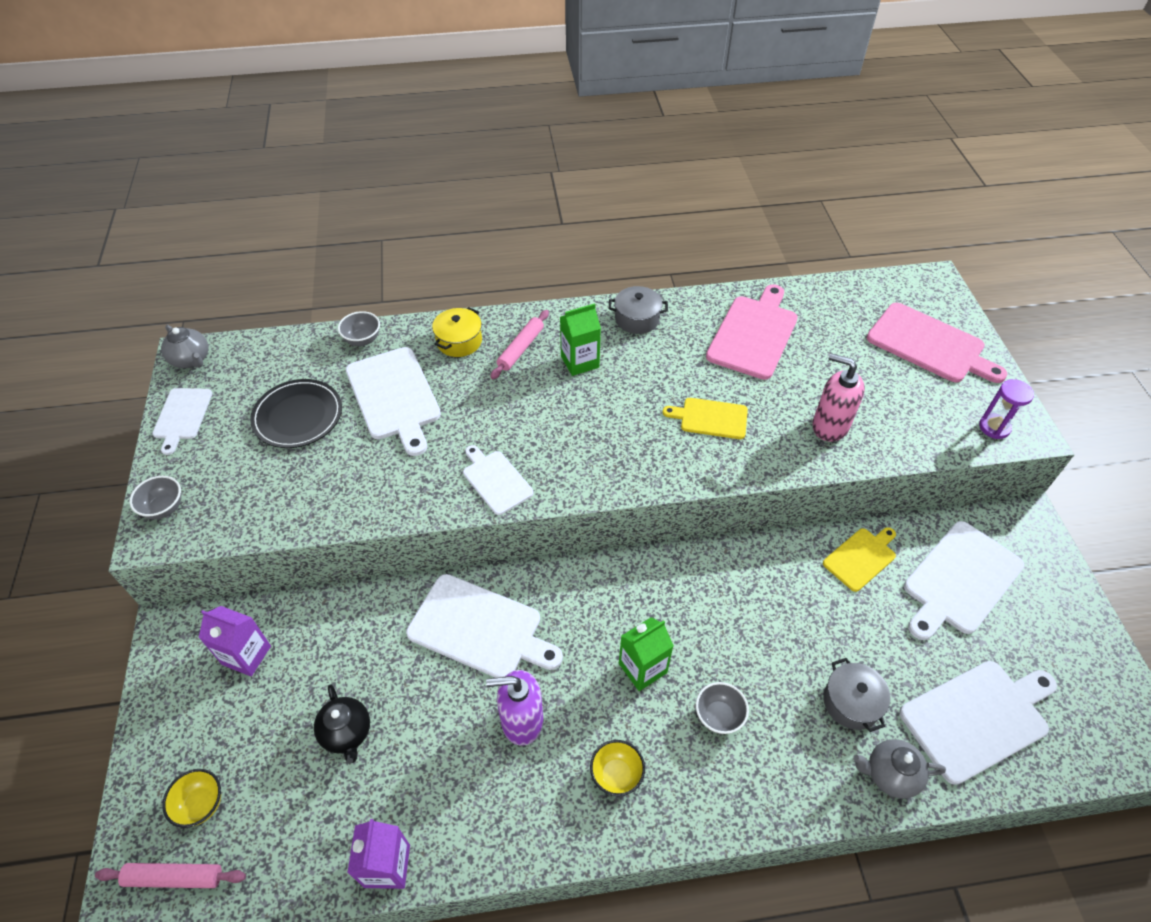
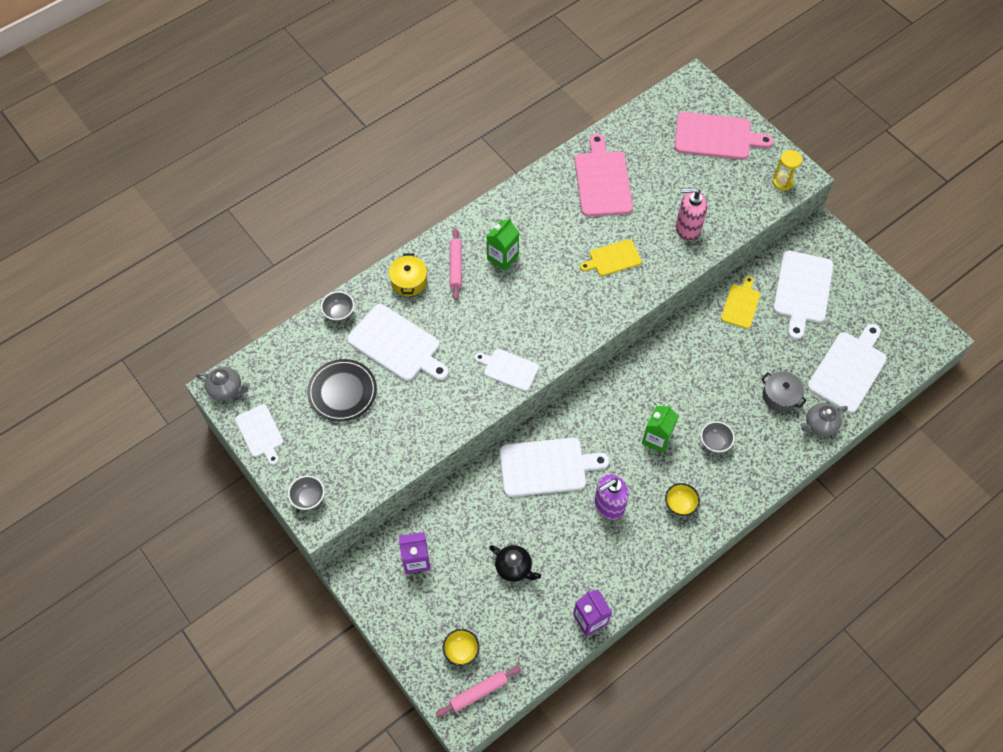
camera: 30 degrees left, 10 degrees up
(637, 319) = (518, 205): grey pot -> none
(994, 427) = (782, 182): purple hourglass -> yellow hourglass

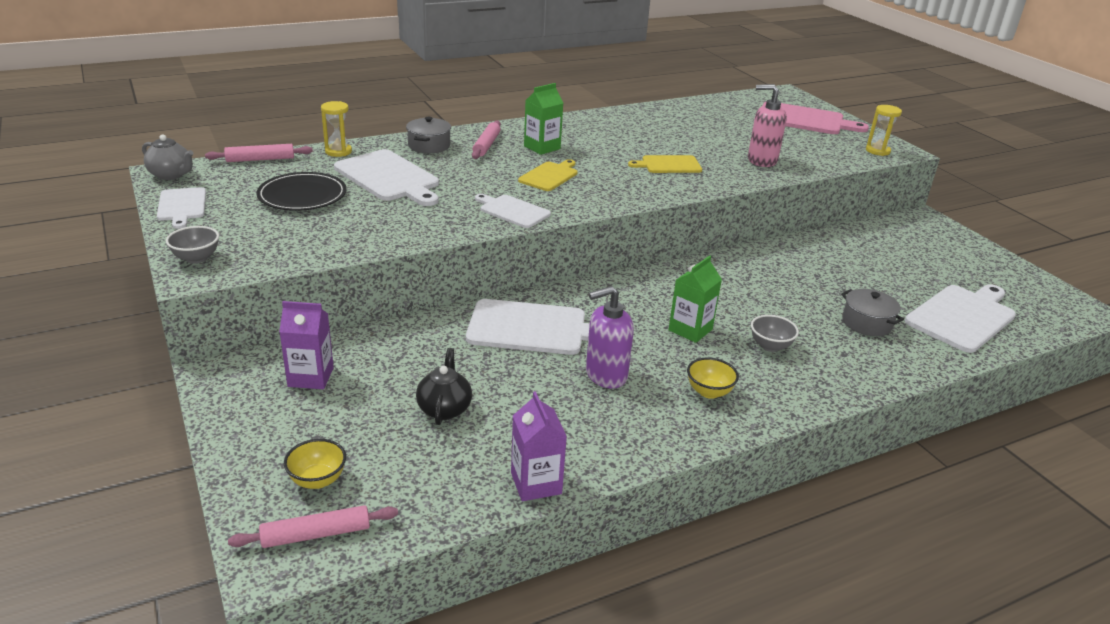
camera: 10 degrees right, 30 degrees down
(283, 344) = (260, 159): none -> pink rolling pin
(339, 313) = (338, 151): grey bowl -> yellow hourglass
(409, 281) = (429, 146): yellow pot -> grey pot
(514, 568) = (444, 409): black teapot -> black teapot turned 135 degrees counterclockwise
(602, 180) = (672, 124): pink cutting board -> none
(741, 304) = (820, 250): yellow cutting board -> yellow cutting board (549, 176)
(802, 290) = (899, 252): white cutting board -> none
(819, 425) = (922, 355): grey teapot -> none

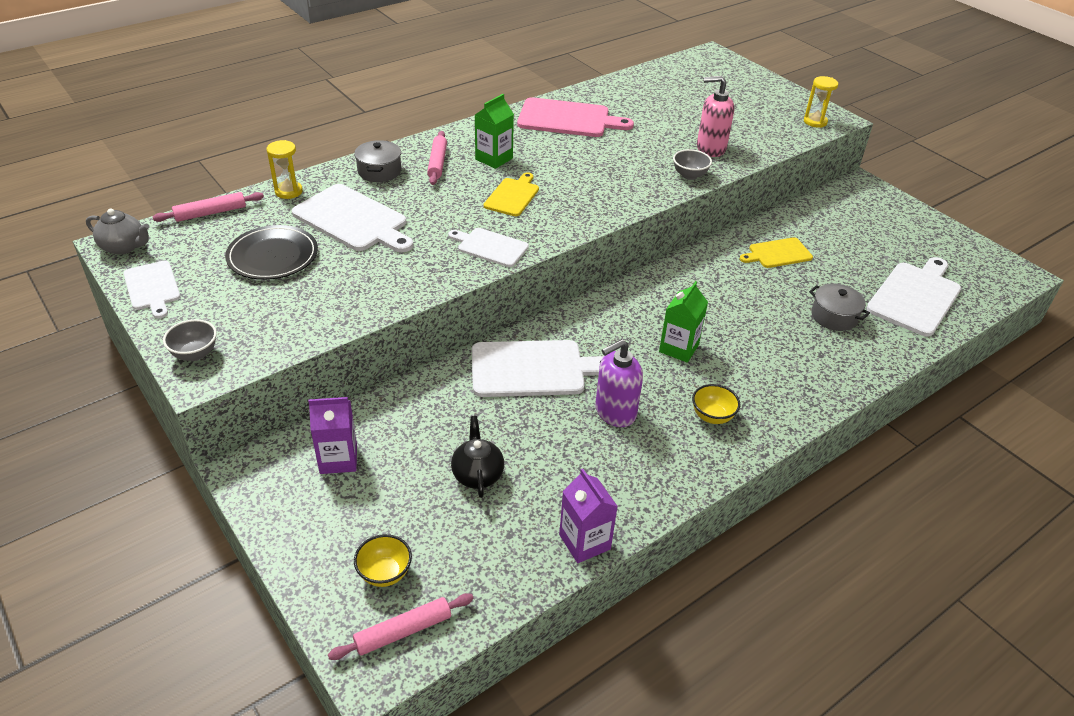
camera: 10 degrees left, 10 degrees up
(668, 165) = (624, 166): yellow cutting board -> yellow cutting board (777, 253)
(770, 346) = (754, 356): grey bowl -> grey bowl (689, 175)
(804, 119) = (738, 89): pink cutting board -> pink cutting board (568, 119)

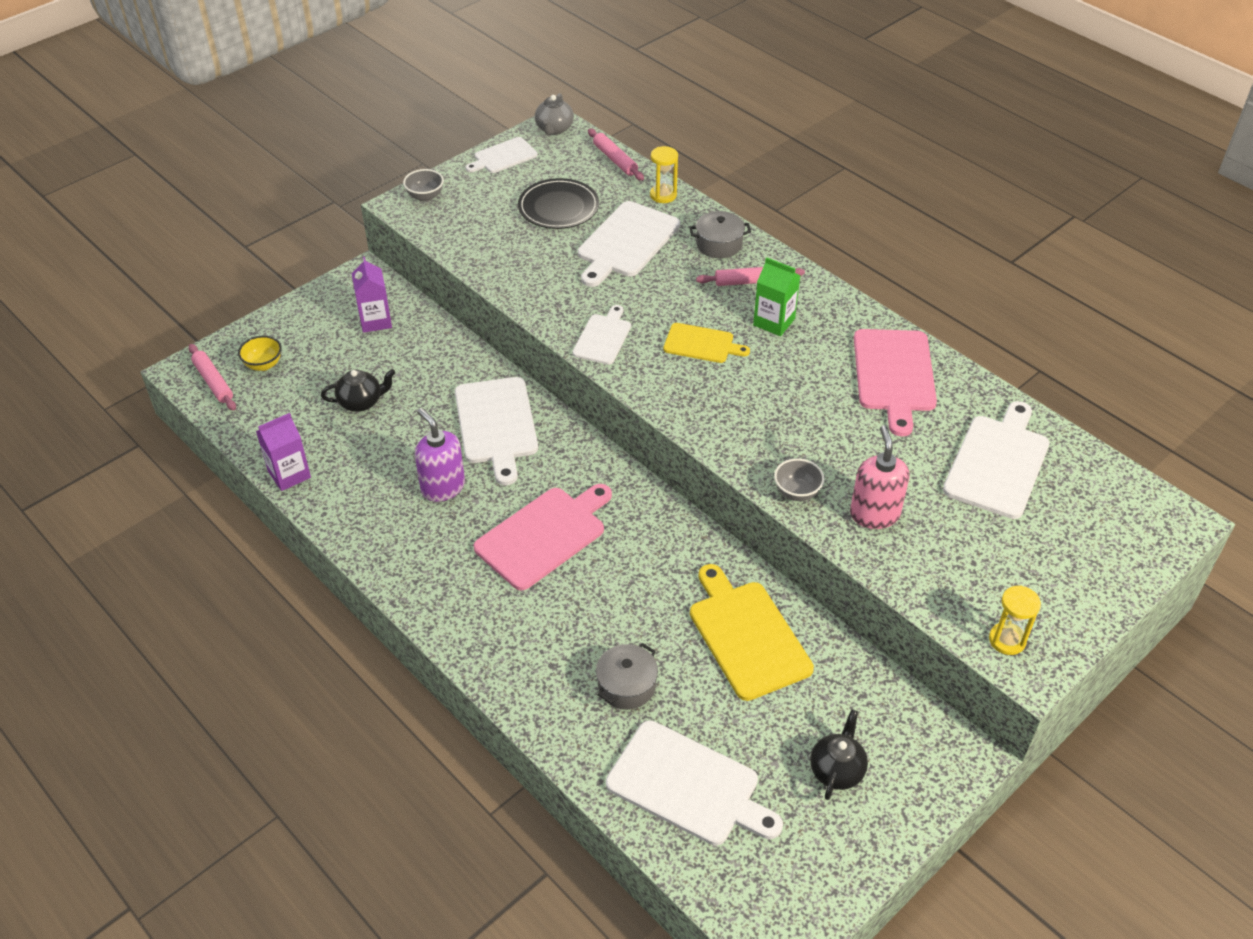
camera: 85 degrees right, 5 degrees up
(661, 98) = (997, 462): none -> white cutting board
(678, 348) = (544, 535): green carton -> pink cutting board
(712, 416) = (443, 562): yellow bowl -> none
(777, 253) = (746, 635): yellow cutting board -> yellow cutting board, size x1.69
(884, 232) = (836, 770): none -> black teapot

